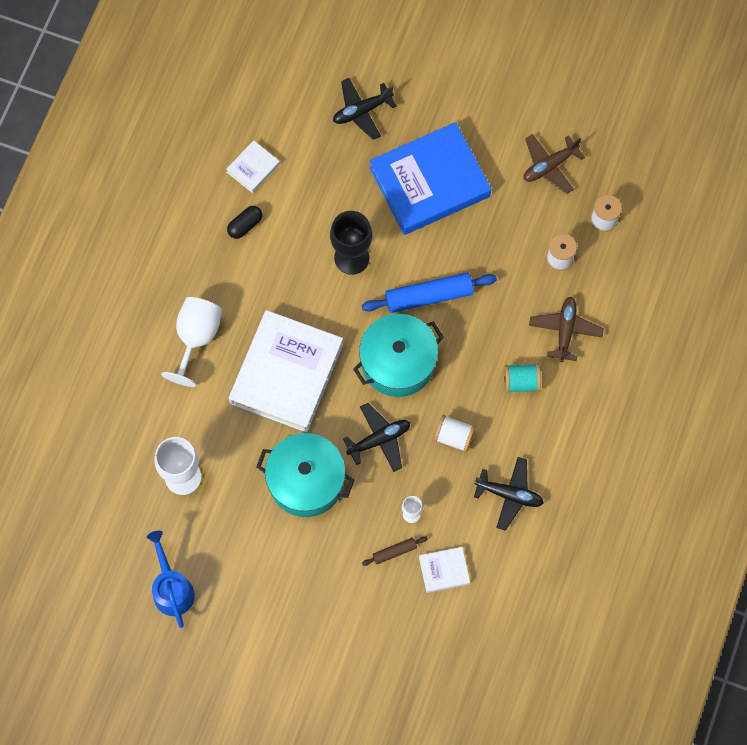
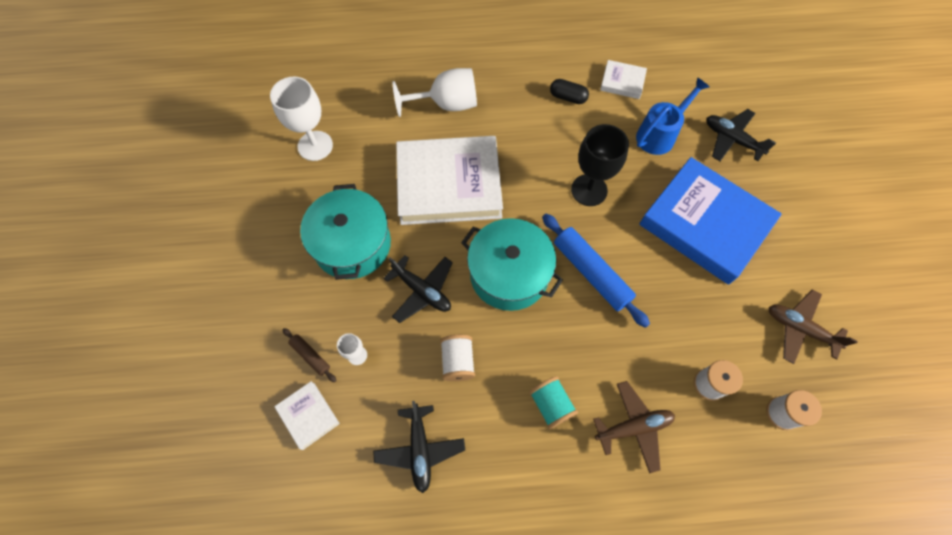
camera: 65 degrees right, 5 degrees down
(172, 588) = (208, 179): blue watering can -> blue watering can (660, 134)

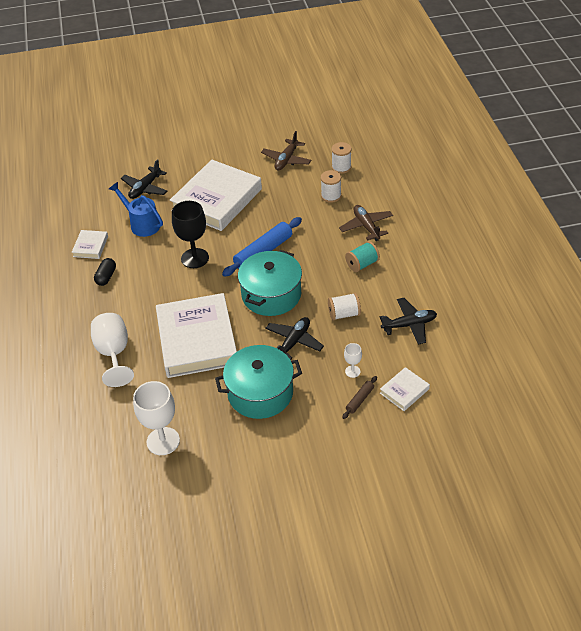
camera: 95 degrees left, 20 degrees down
(705, 224) = (217, 200): blue book -> white book

